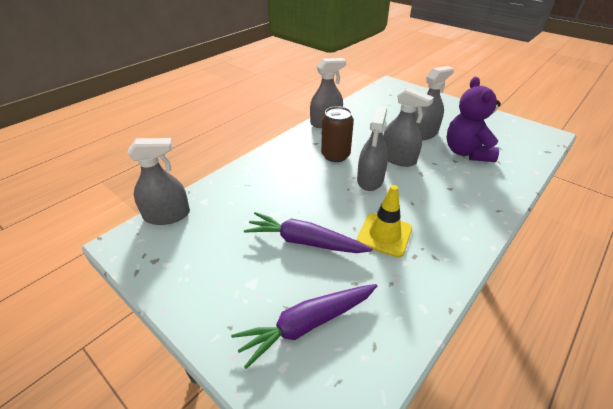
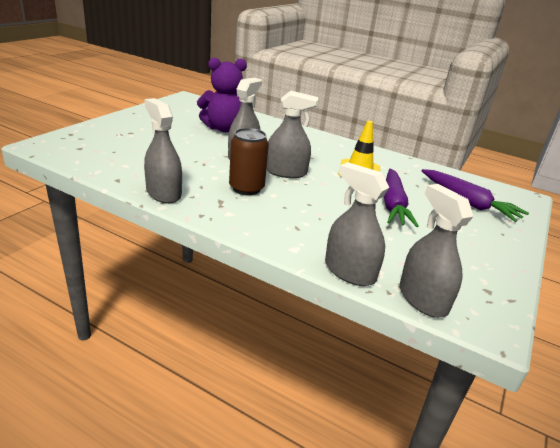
camera: 105 degrees left, 10 degrees down
(423, 134) = (189, 141): grey spray bottle -> grey spray bottle (349, 271)

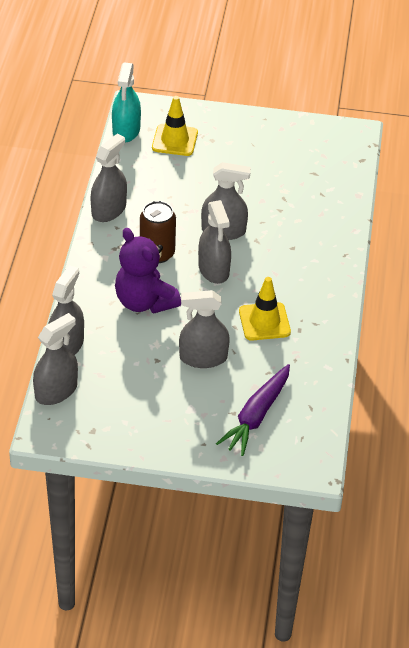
camera: 70 degrees right, 15 degrees up
(65, 157) = (126, 130): none -> turquoise spray bottle
(110, 143) = (174, 140): none -> yellow traffic cone
(224, 128) = (285, 194): purple teddy bear -> purple teddy bear (144, 302)
(393, 205) = (203, 358): purple carrot -> grey spray bottle

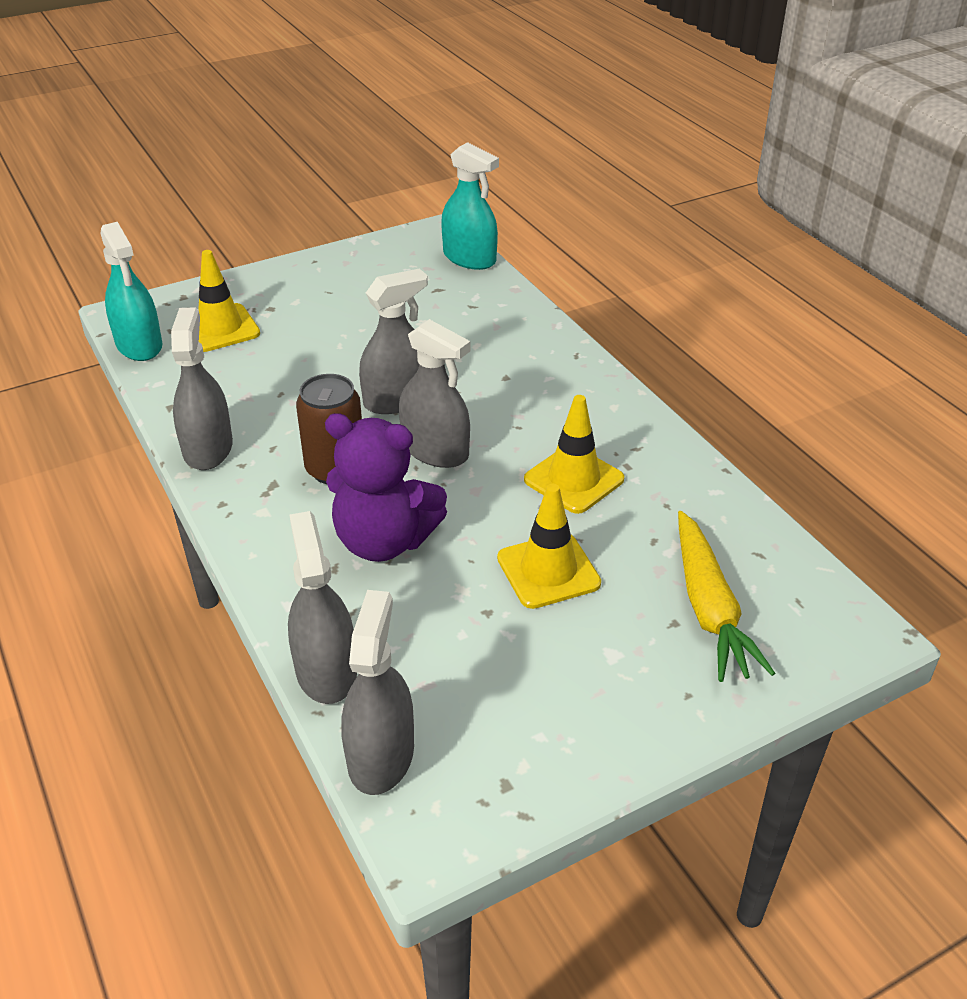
camera: 35 degrees left, 5 degrees down
(203, 358) = (548, 571): grey spray bottle -> yellow traffic cone
(256, 416) = (709, 608): purple carrot -> yellow carrot
(354, 161) = (469, 258): none -> turquoise spray bottle

